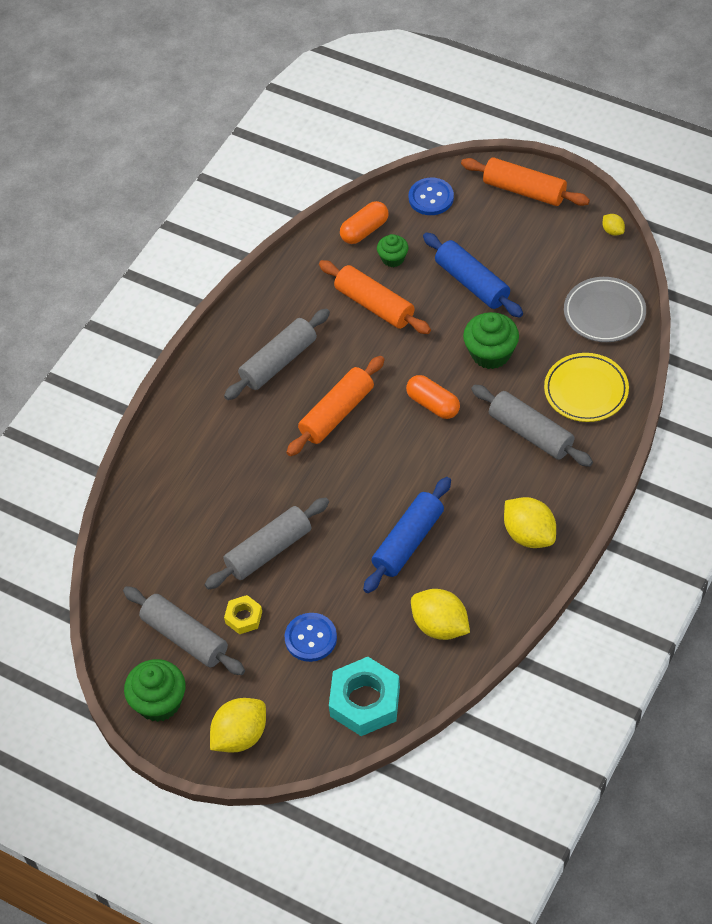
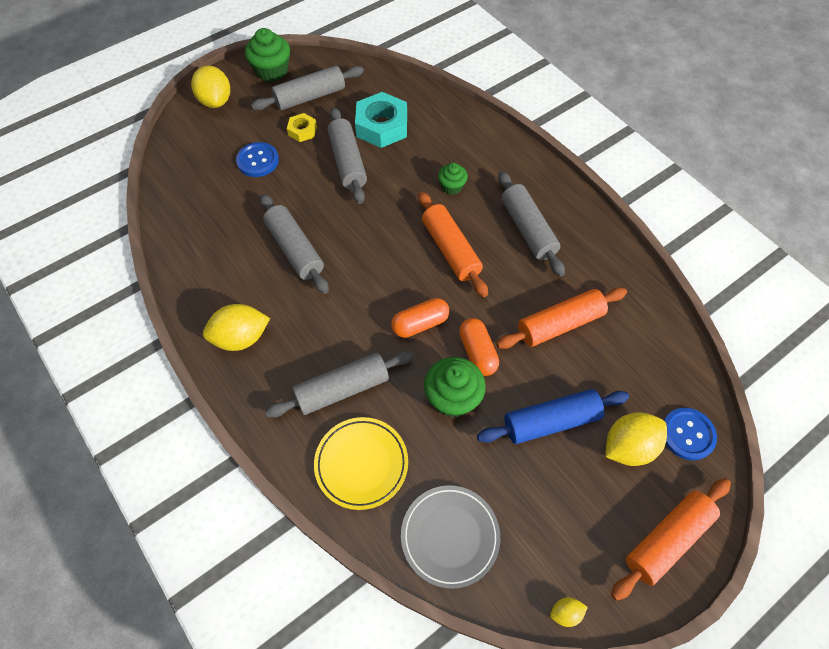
camera: 110 degrees right, 5 degrees up
(364, 230) = (661, 353): orange capsule -> orange capsule (477, 352)
(365, 701) = (185, 172): turquoise nut -> turquoise nut (382, 126)
(393, 258) = (613, 363): green cupcake -> green cupcake (451, 186)
(408, 541) = (295, 249): blue rolling pin -> grey rolling pin
(440, 626) = (207, 240): yellow lemon -> yellow lemon (628, 447)

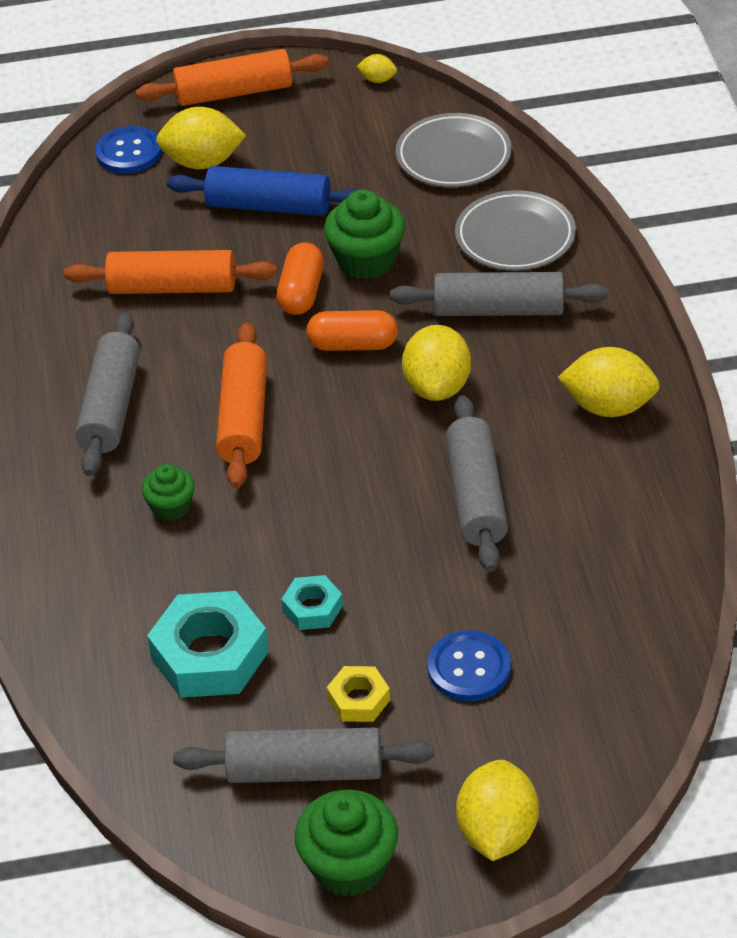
camera: 150 degrees left, 15 degrees down
(347, 162) = (312, 608): grey rolling pin -> turquoise nut
(352, 312) = (437, 387): none -> yellow lemon
(361, 464) = (515, 237): yellow plate -> grey plate

